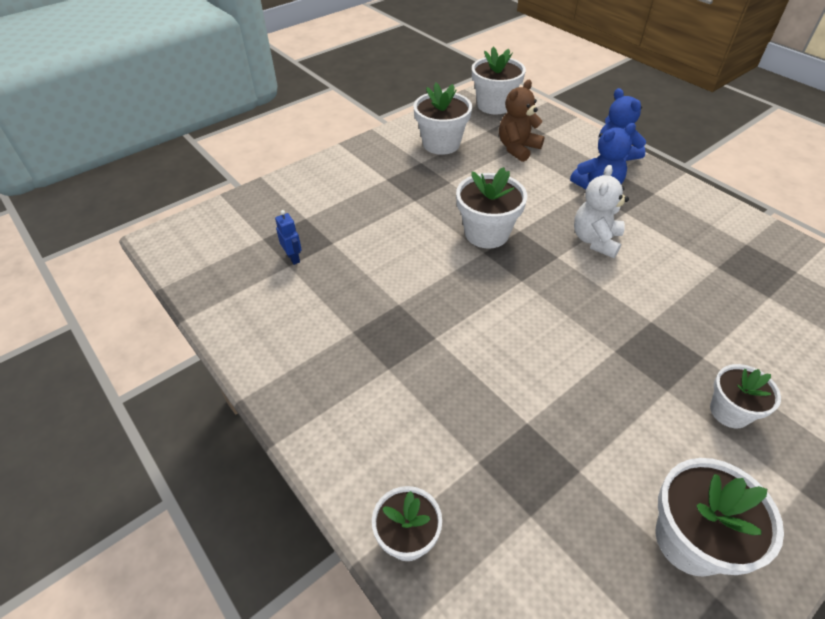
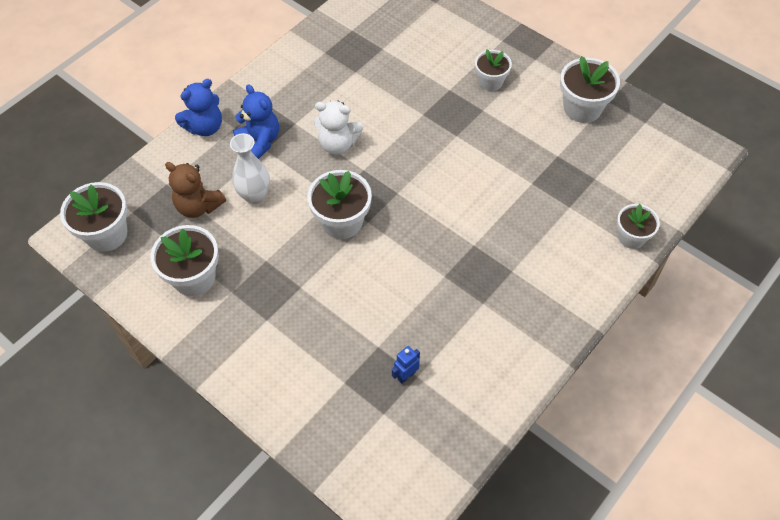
camera: 100 degrees left, 10 degrees up
(526, 180) = (255, 196): none -> white vase

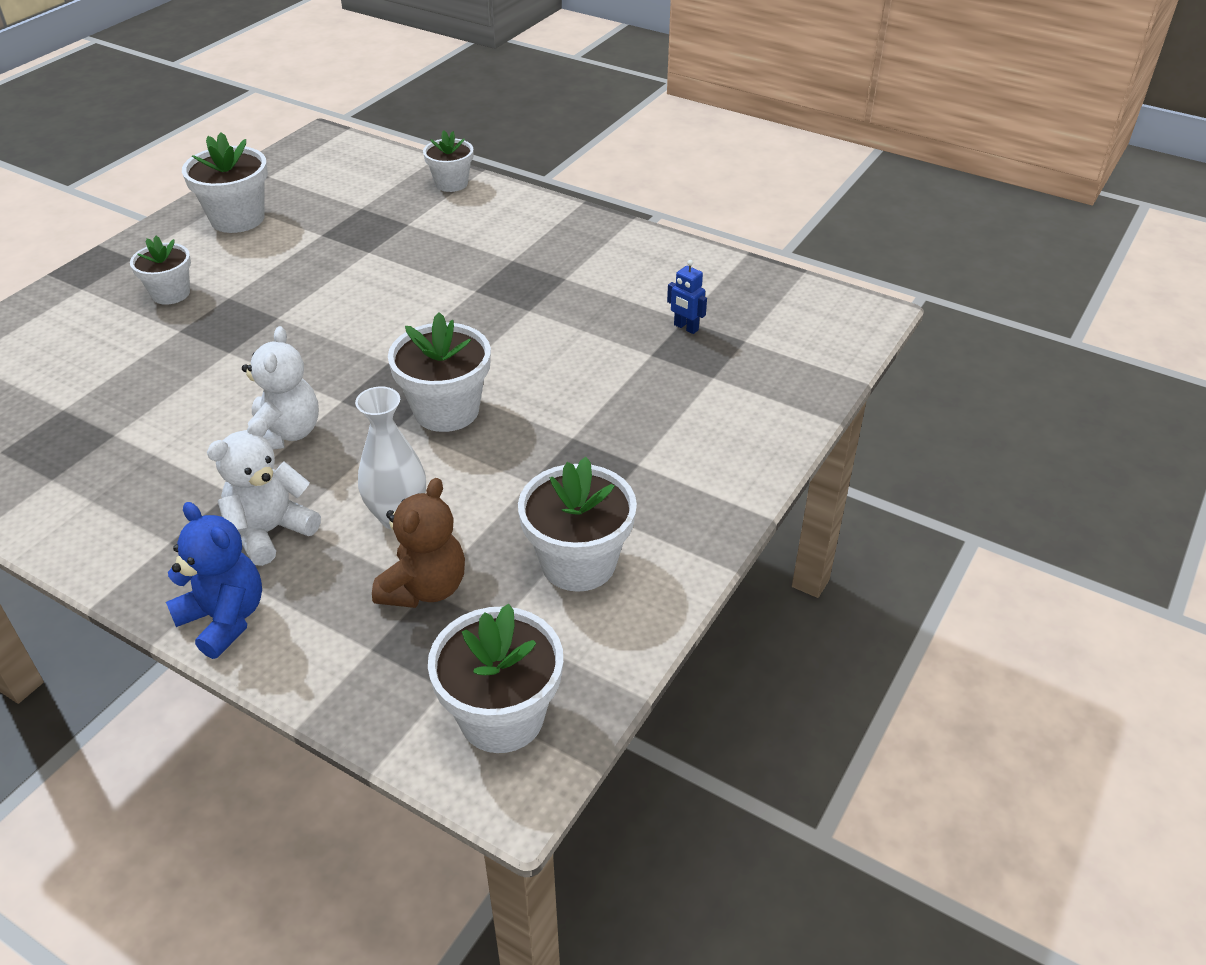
camera: 100 degrees left, 15 degrees down
(260, 141) = (270, 531): blue teddy bear -> white teddy bear

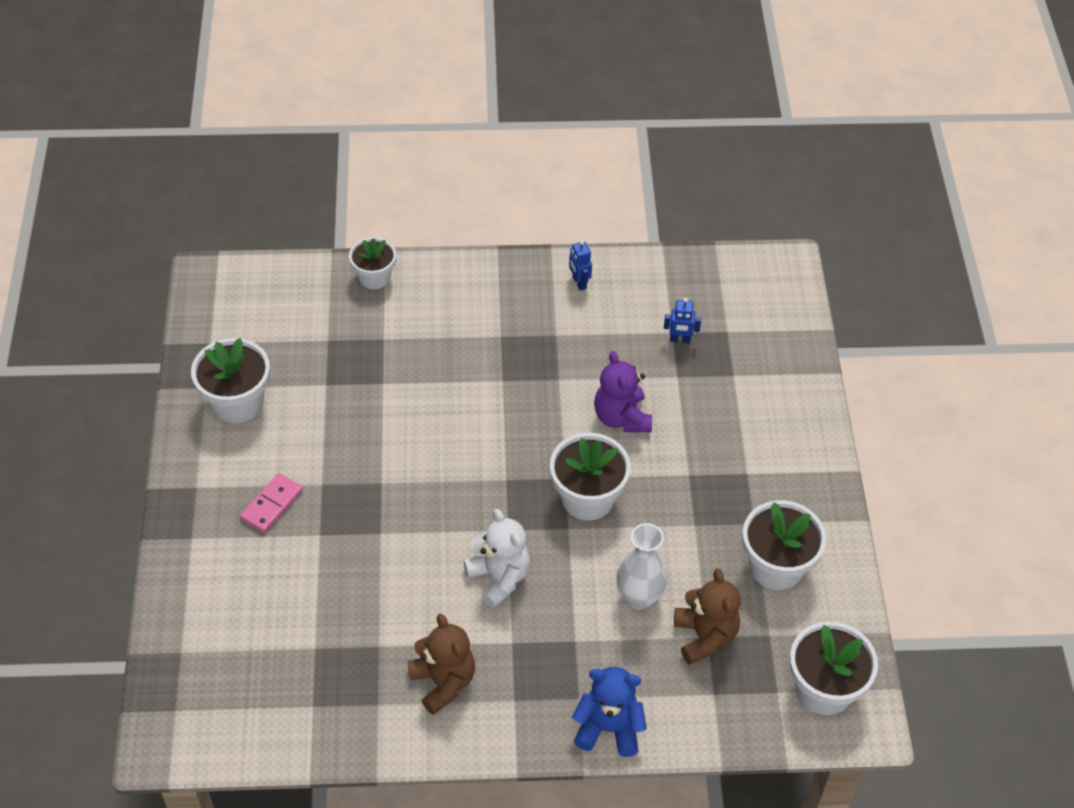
camera: 35 degrees left, 10 degrees up
(128, 492) = (443, 682): none -> brown teddy bear
(170, 293) = (272, 504): white flower pot -> pink domino
(270, 531) = (570, 654): white teddy bear -> none
(556, 362) = (621, 417): none -> purple teddy bear
(631, 250) = (579, 283): none -> blue robot

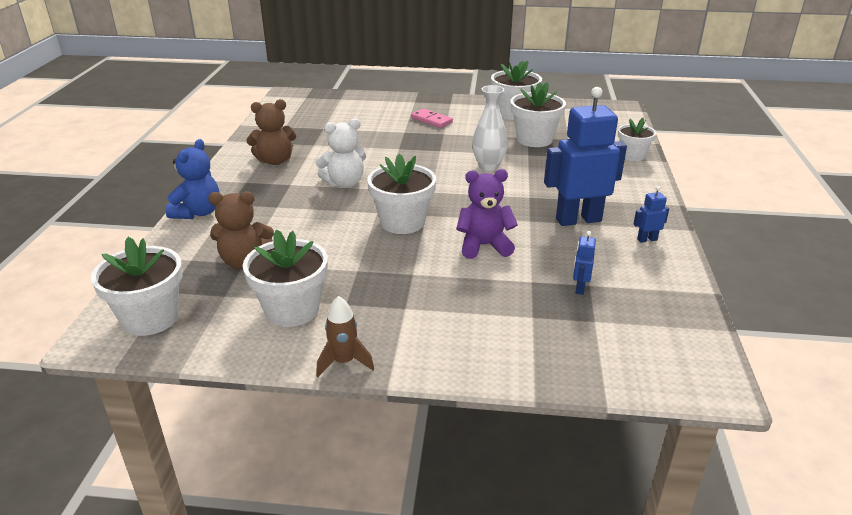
camera: 100 degrees right, 20 degrees down
(333, 376) = (534, 139): none -> white flower pot
(549, 336) = (578, 220): none -> blue robot
(639, 597) = (298, 235): white vase -> white vase (488, 166)
(836, 507) = (344, 362): none -> brown rocket

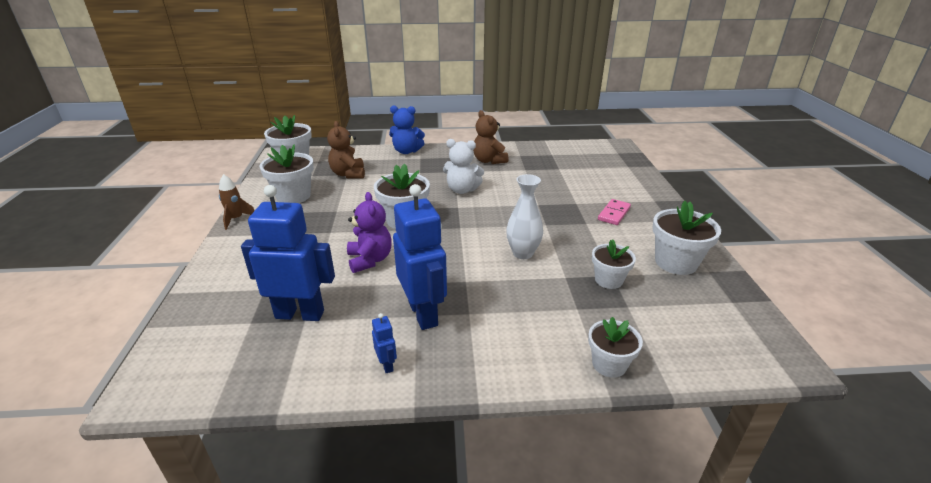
camera: 80 degrees right, 0 degrees up
(344, 183) = (462, 190): white teddy bear -> white teddy bear turned 45 degrees counterclockwise
(534, 139) = (608, 280): white flower pot -> white flower pot, size x0.65
(579, 288) = (300, 314): blue robot -> blue robot, size x2.39

